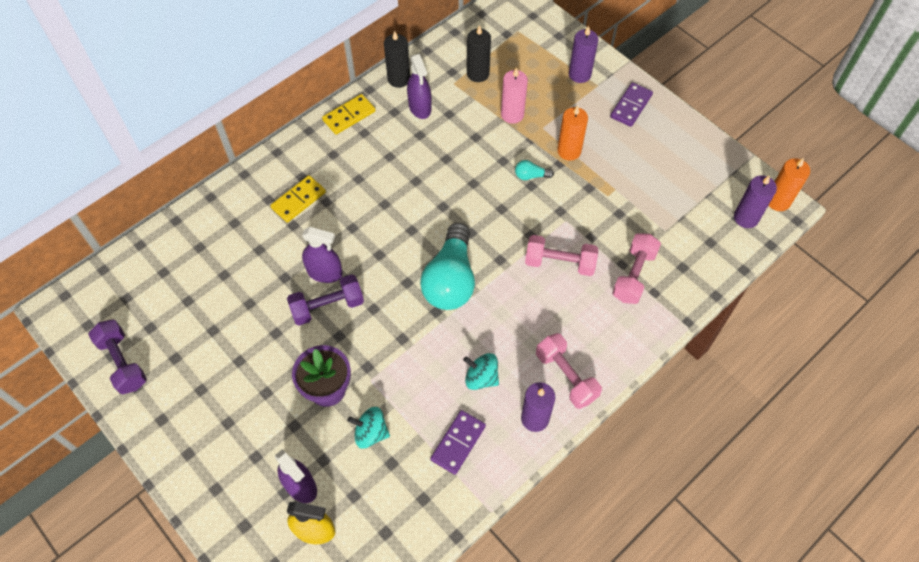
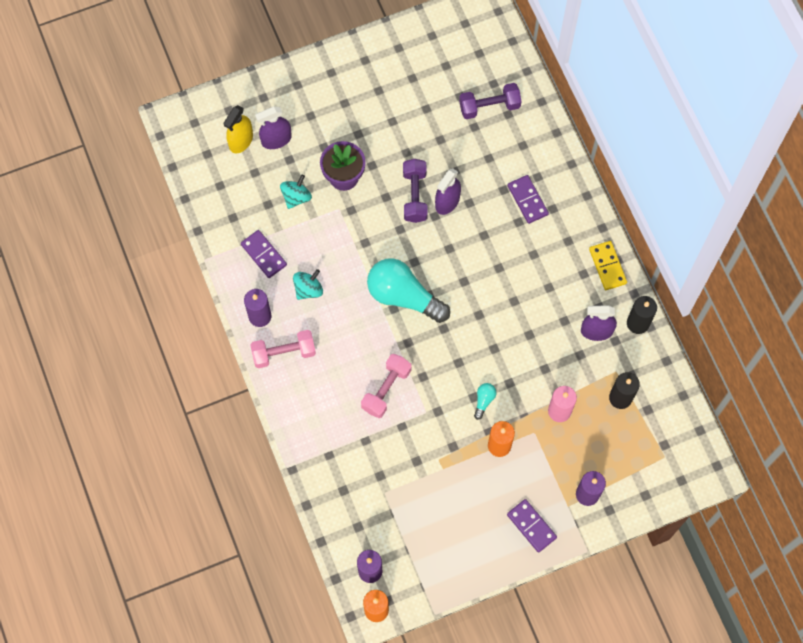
camera: 110 degrees right, 10 degrees up
(123, 362) = (422, 42): purple dumbbell -> purple dumbbell (489, 106)
(298, 200) = (527, 200): yellow domino -> purple domino
(633, 275) = (351, 445): pink dumbbell -> none

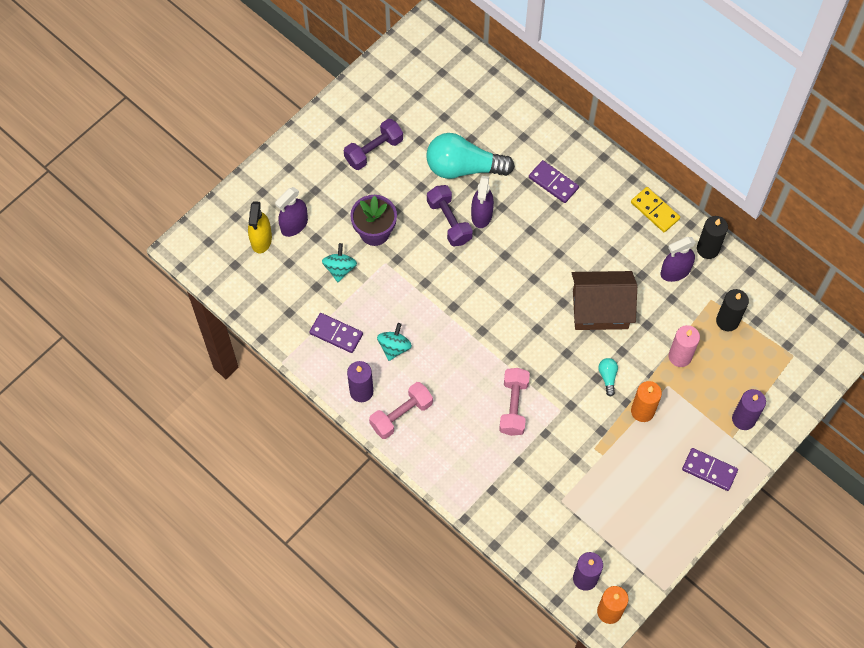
camera: 25 degrees left, 5 degrees down
(403, 296) = (486, 315): turquoise light bulb -> turquoise light bulb (463, 167)
(489, 106) = (476, 115): purple dumbbell -> purple dumbbell (374, 150)
(509, 336) = (600, 309): none -> brown house

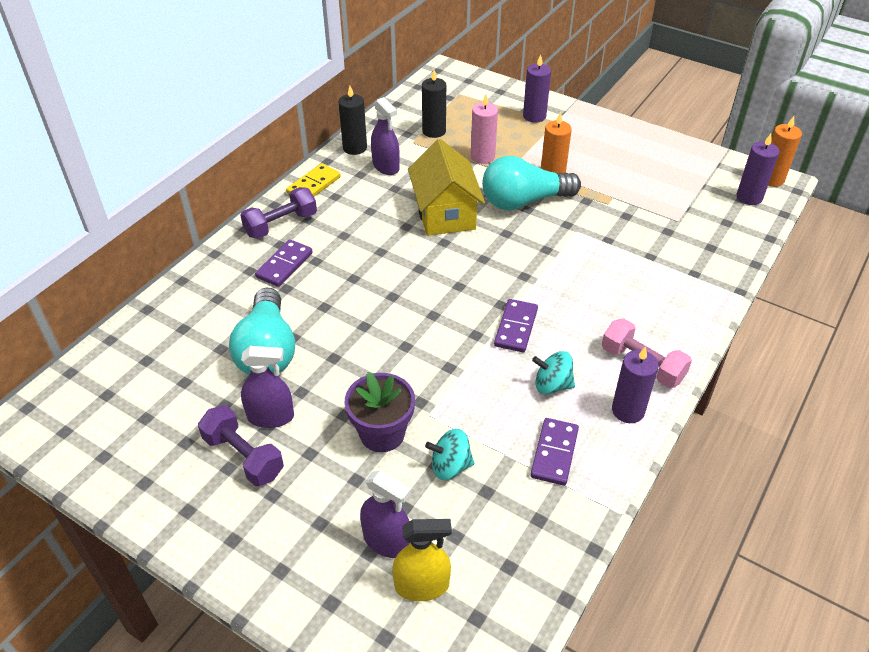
camera: 100 degrees left, 20 degrees down
(449, 221) = (352, 354): purple dumbbell -> purple dumbbell (281, 224)
(481, 214) = (338, 324): purple spray bottle -> purple spray bottle (271, 417)
(513, 406) = (587, 267): pink dumbbell -> none
(600, 309) = (445, 213): brown house -> yellow house
(607, 377) = (524, 201): turquoise light bulb -> turquoise light bulb, size x2.45
(709, 470) = (595, 132): purple domino -> purple domino (516, 327)

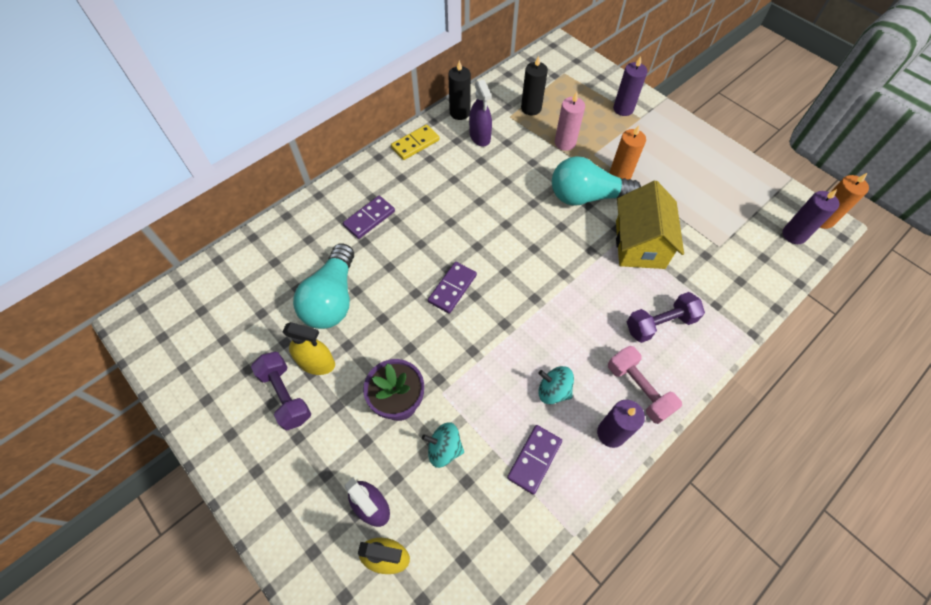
camera: 15 degrees right, 15 degrees up
(271, 417) = (317, 363): purple spray bottle -> yellow spray bottle
(281, 224) = (378, 178): purple dumbbell -> purple dumbbell (660, 324)
(445, 213) = (515, 195): yellow house -> yellow house (639, 244)
(516, 327) = (540, 325): purple domino -> purple domino (452, 288)

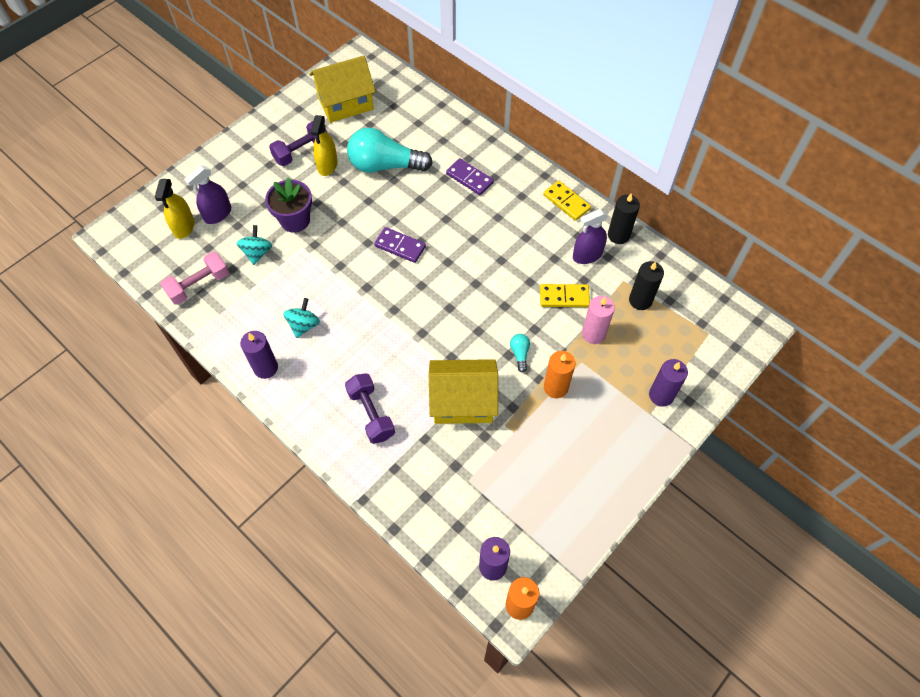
camera: 85 degrees right, 0 degrees up
(216, 340) = (345, 103): none -> yellow house
(525, 158) = (564, 297): none -> yellow domino
(534, 459) = (246, 312): purple domino -> none
(586, 196) = (520, 354): turquoise light bulb -> turquoise light bulb, size x0.41
(638, 389) = (304, 391): pink dumbbell -> pink dumbbell (199, 285)

